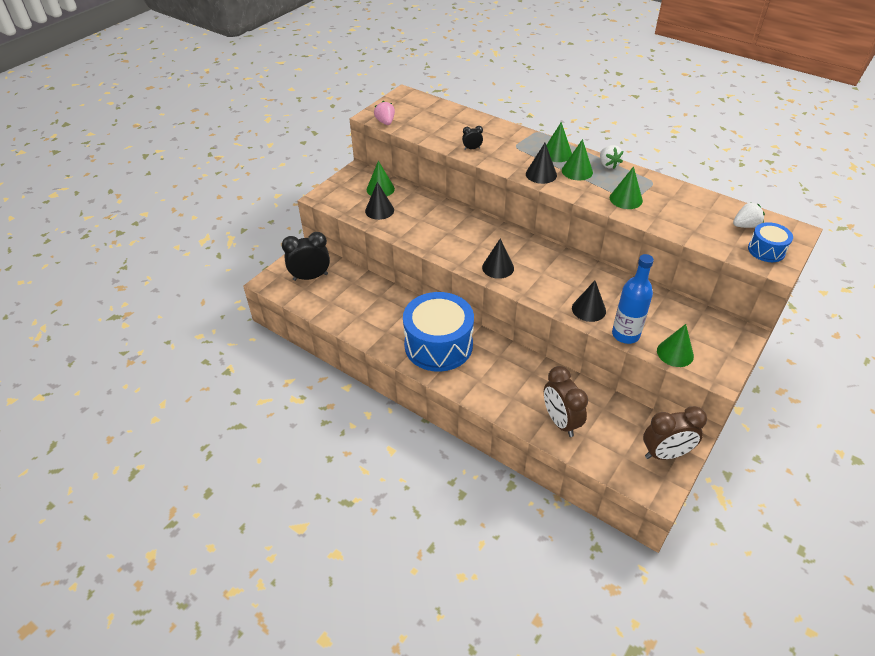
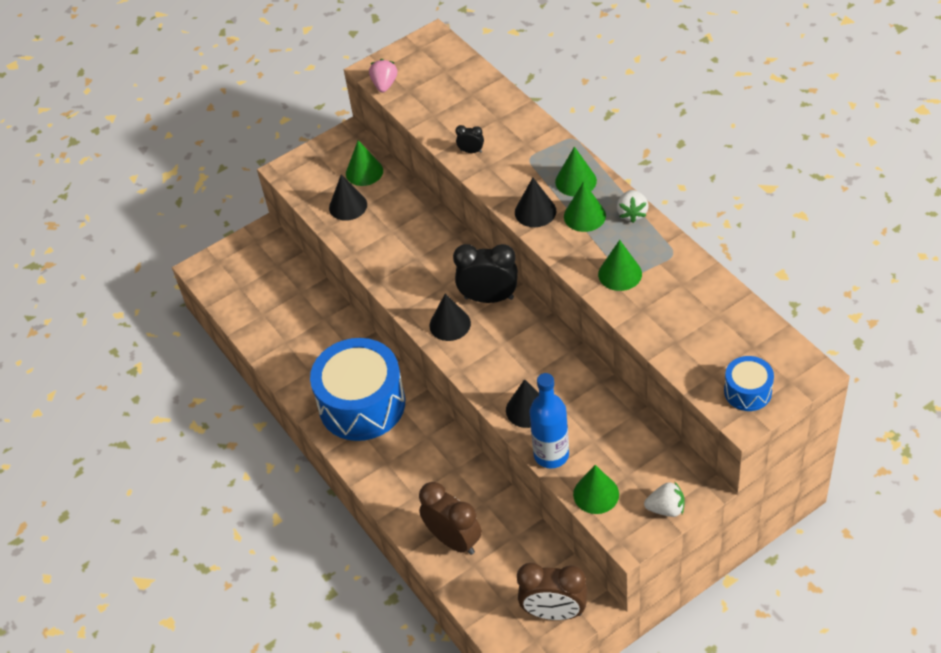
camera: 25 degrees right, 5 degrees up
(310, 277) = (253, 272): black clock -> black clock (489, 298)
(560, 422) = (454, 540): brown clock -> brown clock turned 135 degrees clockwise
(745, 225) = (747, 349): white strawberry -> white strawberry (666, 508)

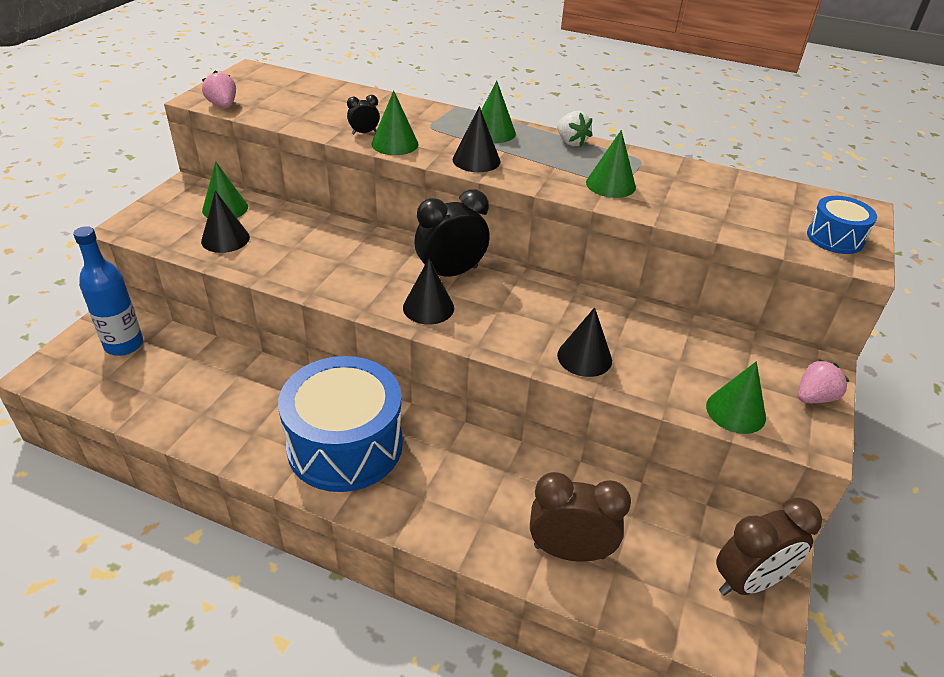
camera: 40 degrees left, 10 degrees down
(551, 455) = (652, 391): blue bottle -> blue bottle (124, 345)
(584, 216) = (528, 153): green cone -> green cone (395, 144)
(666, 508) = (814, 397): white strawberry -> pink strawberry

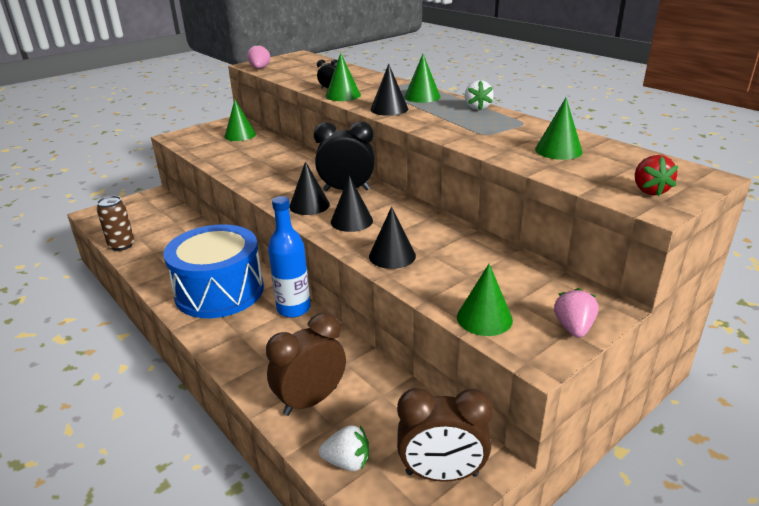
camera: 30 degrees right, 10 degrees down
(124, 345) = (147, 209): blue bottle -> blue bottle (293, 309)
(141, 415) = (121, 245): none -> brown can
(225, 239) = (223, 150): black cone -> black cone (351, 221)
(569, 551) = (310, 400): brown clock -> brown clock turned 75 degrees counterclockwise
(610, 184) = (477, 133): green cone -> green cone (558, 150)
(660, 606) = (347, 462): none -> white strawberry
(814, 397) = (573, 328): pink strawberry -> pink strawberry turned 75 degrees counterclockwise
(835, 238) = (649, 190): blue drum -> red strawberry

